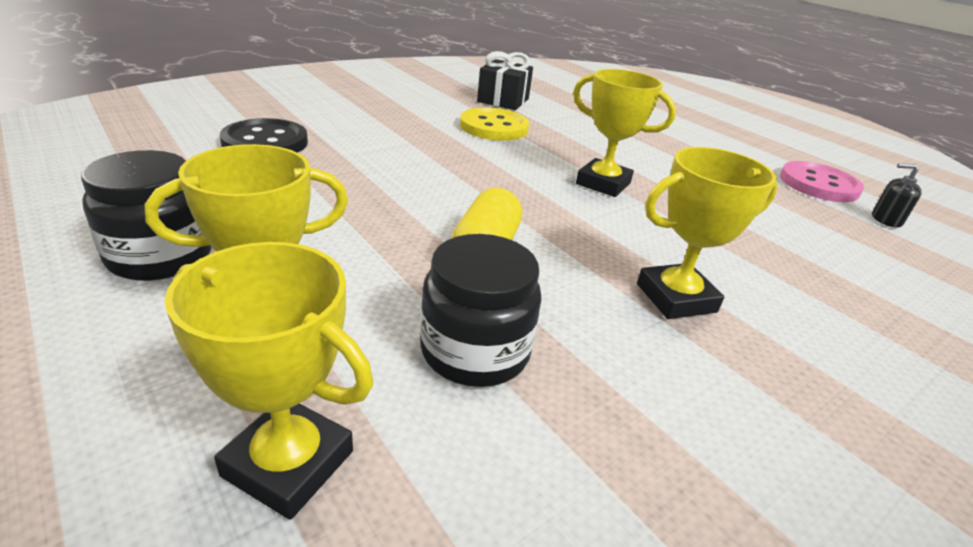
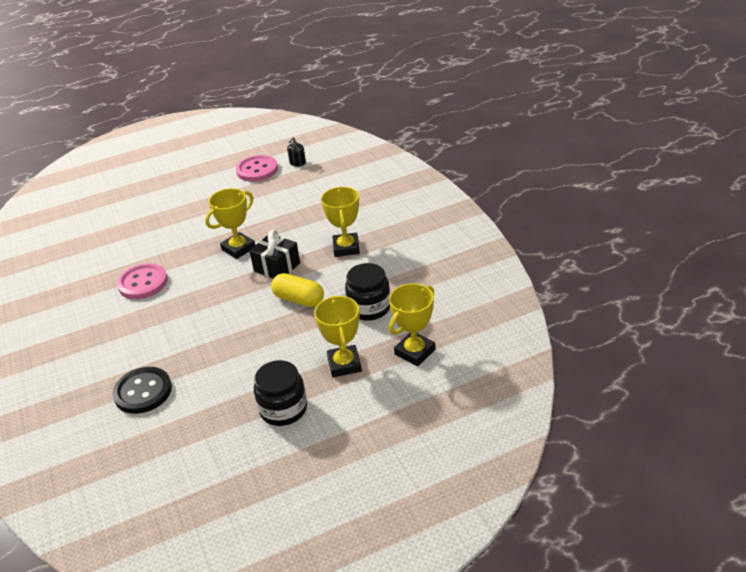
camera: 70 degrees left, 5 degrees up
(494, 127) = (143, 283): yellow button -> pink button
(503, 100) = (89, 273): black gift -> black gift (277, 267)

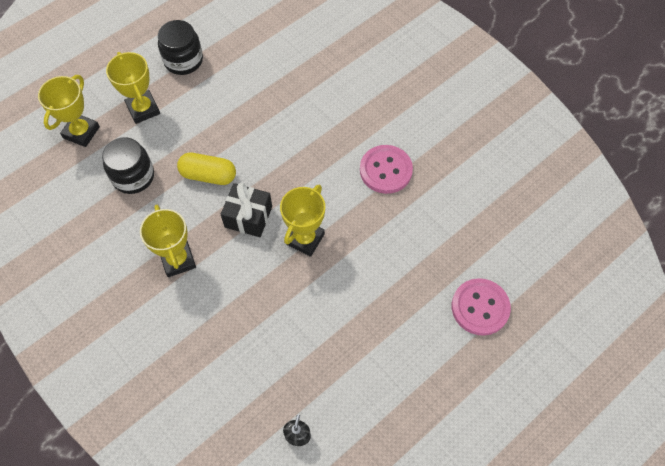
camera: 160 degrees right, 25 degrees up
(143, 392) = (309, 55): black button -> none
(257, 170) = (351, 406): pink button -> pink button (480, 307)

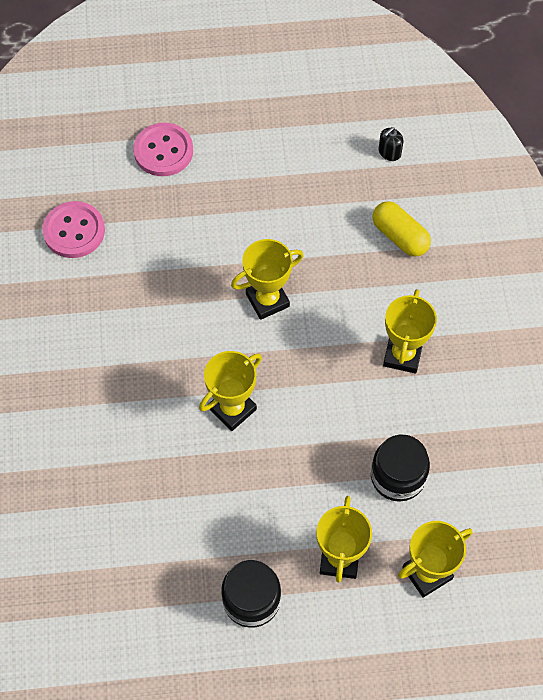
camera: 145 degrees left, 0 degrees up
(208, 175) = (317, 426): yellow capsule -> yellow capsule (400, 236)
(248, 217) = (306, 356): black gift -> none
(273, 153) = (232, 409): none -> yellow trophy
(385, 170) = (136, 318): pink button -> pink button (74, 231)

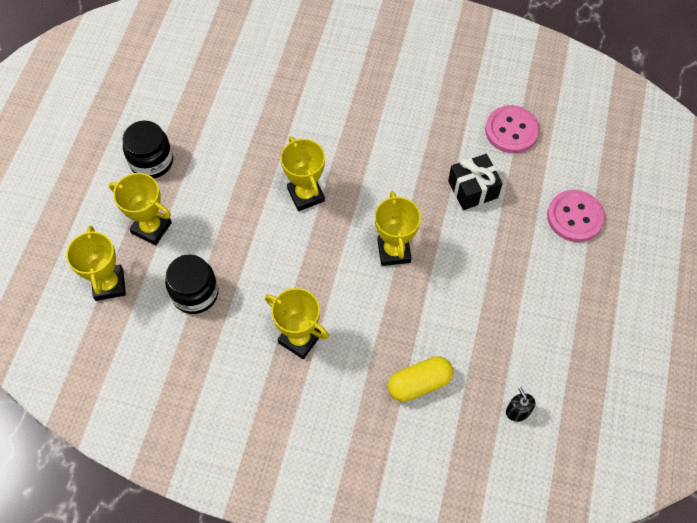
camera: 110 degrees right, 0 degrees up
(163, 248) = (472, 189): none -> black gift

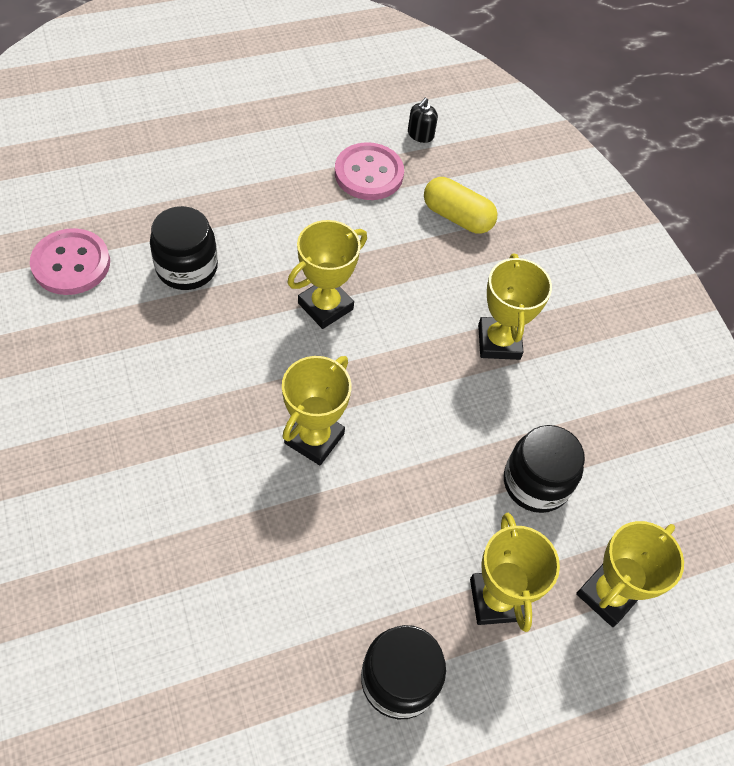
camera: 130 degrees left, 5 degrees down
(472, 189) = (187, 267): black gift -> black jar
(575, 217) = (164, 164): pink button -> pink button (369, 173)

